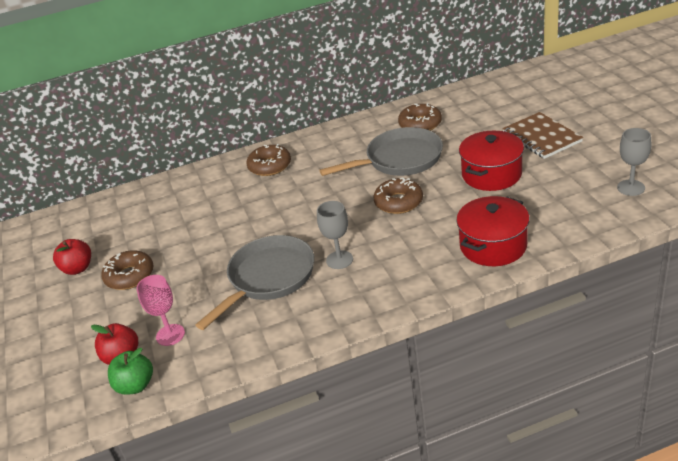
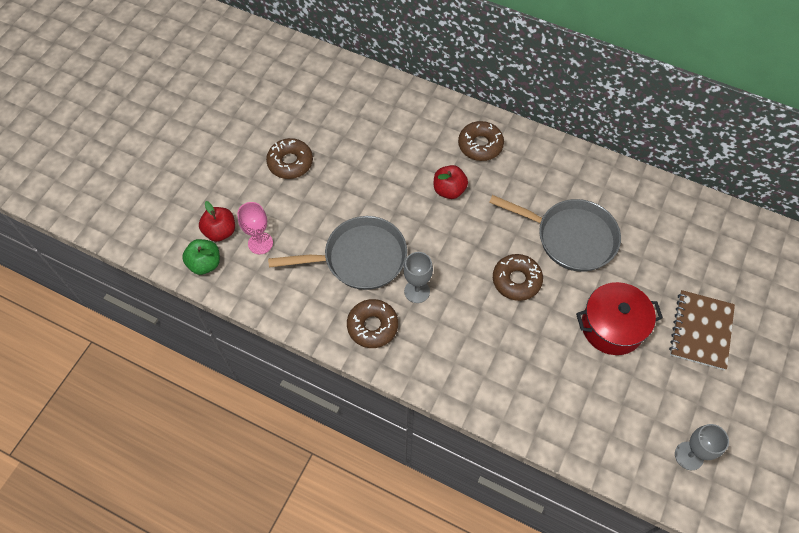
camera: 40 degrees right, 25 degrees up
(78, 268) = (271, 122): red apple -> red apple (449, 190)
(420, 124) = (634, 214): brown donut -> brown donut (372, 326)
(493, 246) = (522, 393): red pot -> none

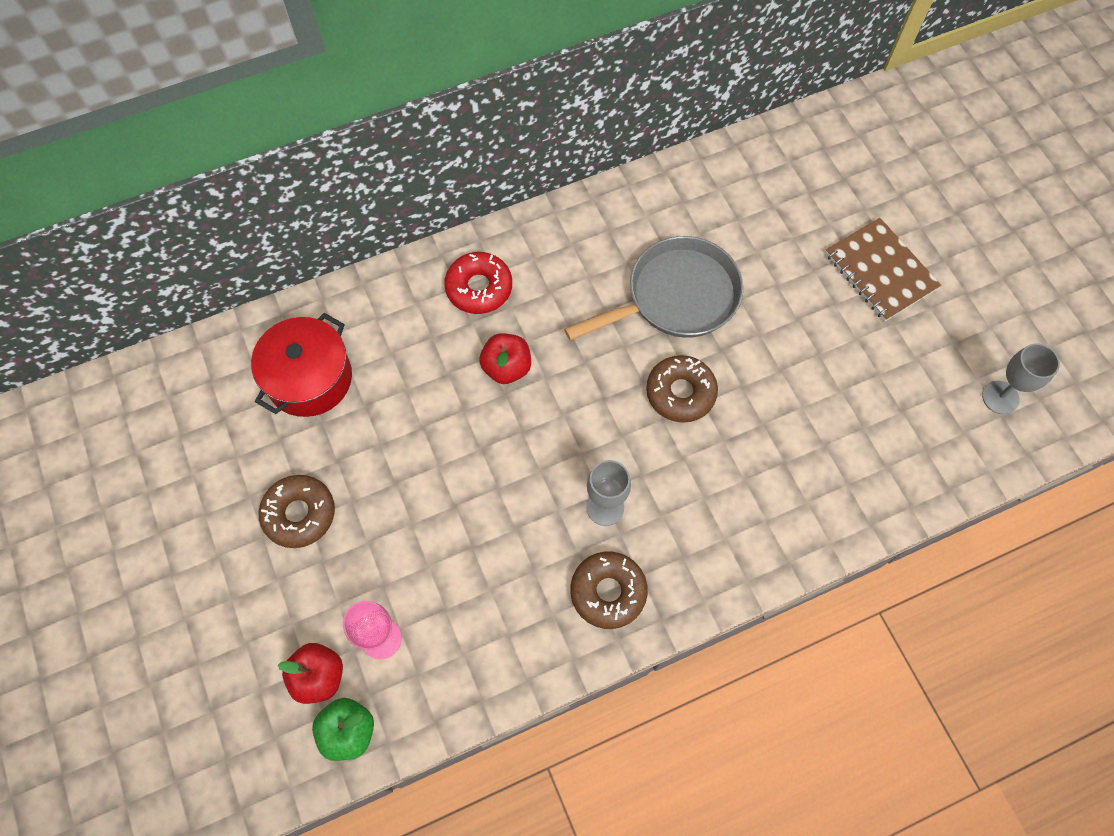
camera: 50 degrees left, 5 degrees up
(359, 258) = (507, 536): grey pan -> none
(480, 145) = (479, 288): brown donut -> red donut
(612, 326) = (810, 346): red pot -> red pot (309, 378)

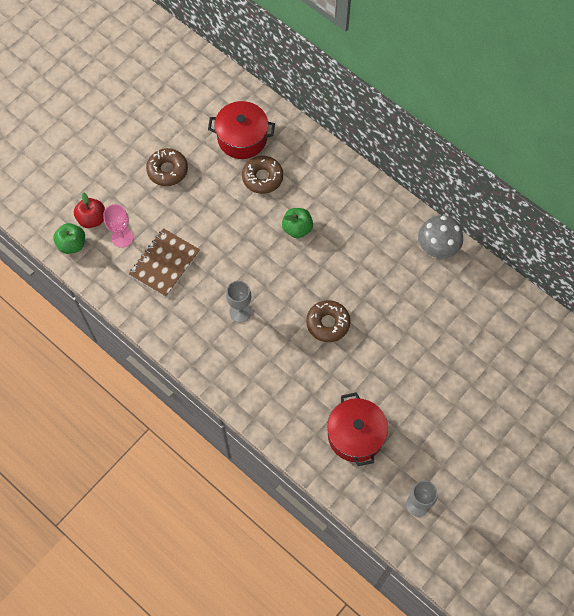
camera: 65 degrees right, 0 degrees up
(479, 288) = (338, 193): red donut -> none
(507, 368) = (297, 228): red apple -> green apple
(608, 592) = (194, 332): brown donut -> brown donut (262, 177)
(632, 207) = (437, 249): none -> grey mushroom
(676, 297) = (388, 297): grey pan -> none
(869, 432) = (355, 435): none -> red pot
(880, 271) = (470, 406): brown notebook -> brown notebook (165, 263)

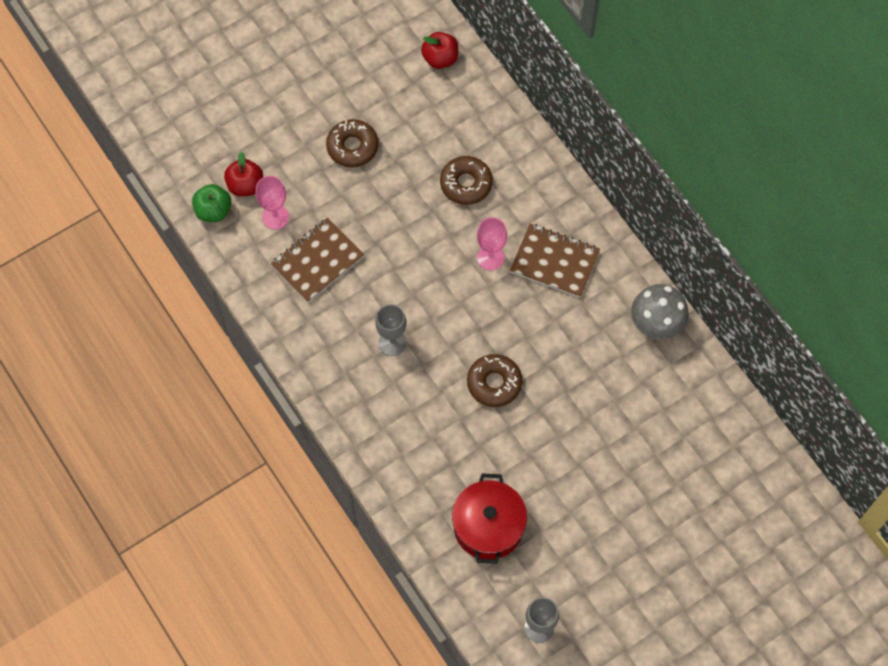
camera: 15 degrees right, 0 degrees up
(216, 89) = (440, 59): none -> red apple
(242, 138) = (455, 128): red pot -> none
(297, 228) = (490, 257): green apple -> pink goblet
(347, 220) = (554, 262): none -> brown notebook

